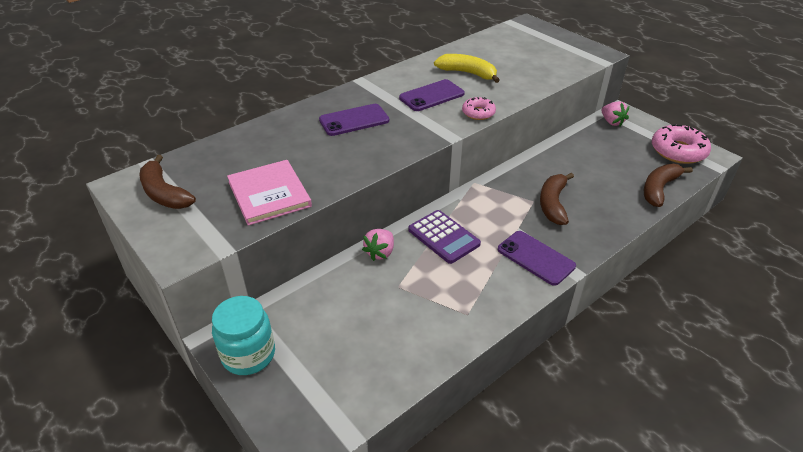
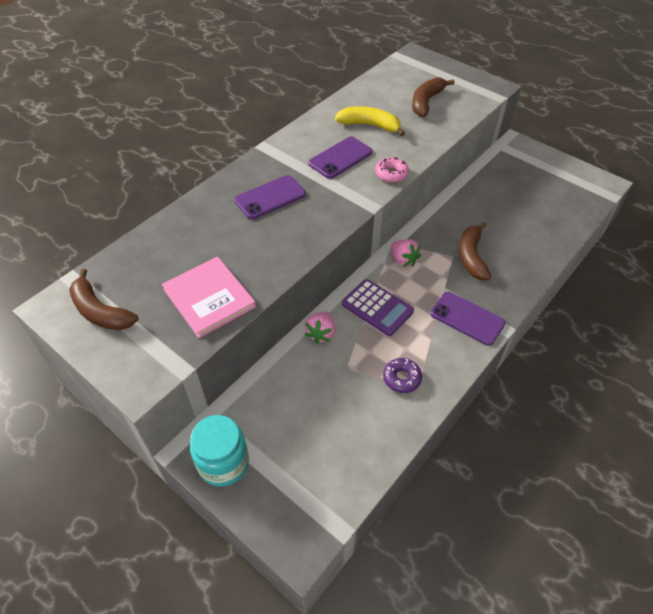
camera: 10 degrees left, 10 degrees up
(453, 303) = (401, 378): none -> purple donut
(612, 122) = (509, 156): pink strawberry -> pink strawberry (403, 260)
(659, 189) = (564, 228): brown banana -> brown banana (426, 102)
(678, 151) = (575, 183): pink donut -> none

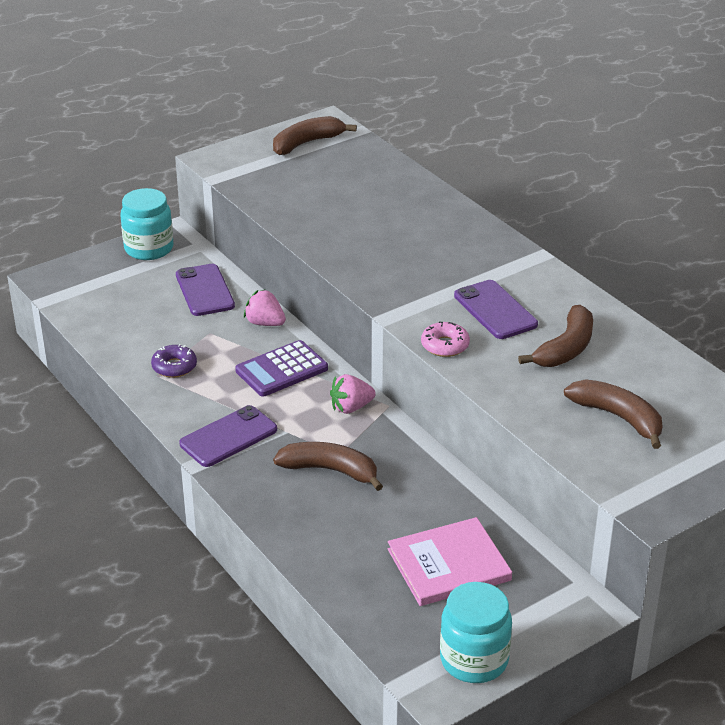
camera: 105 degrees right, 15 degrees down
(209, 298) = (292, 197): pink book -> pink book (449, 565)
(270, 197) = (434, 248): purple phone -> purple phone (205, 290)
(369, 125) = (566, 348): yellow banana -> brown banana
(577, 175) = (474, 660): none -> turquoise jar

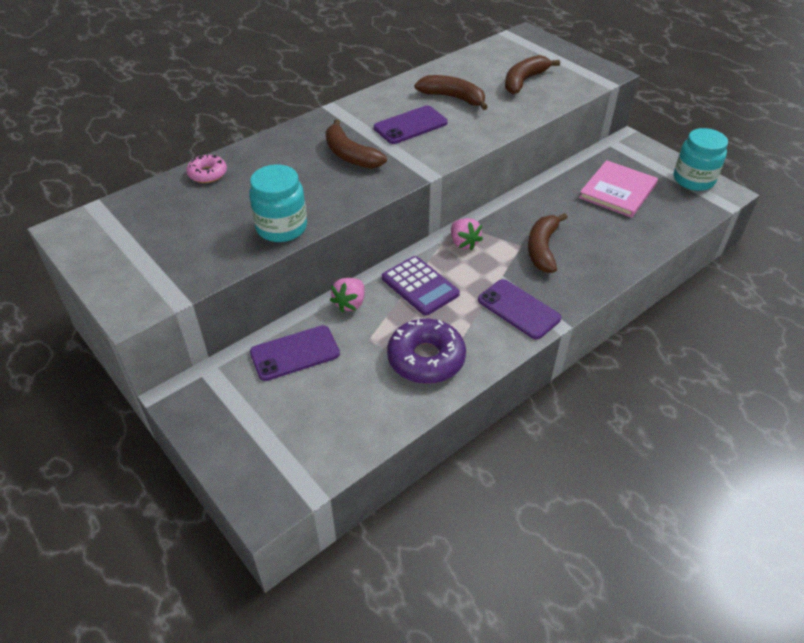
camera: 95 degrees left, 10 degrees up
(149, 249) = (208, 413): turquoise jar -> turquoise jar (281, 227)
(174, 367) = (426, 358): purple donut -> purple donut, size x1.78
(307, 143) = (113, 239): brown banana -> brown banana (350, 155)
(445, 345) = (461, 146): pink donut -> pink donut (207, 174)
(449, 565) = (618, 191): pink book -> pink book turned 60 degrees clockwise

